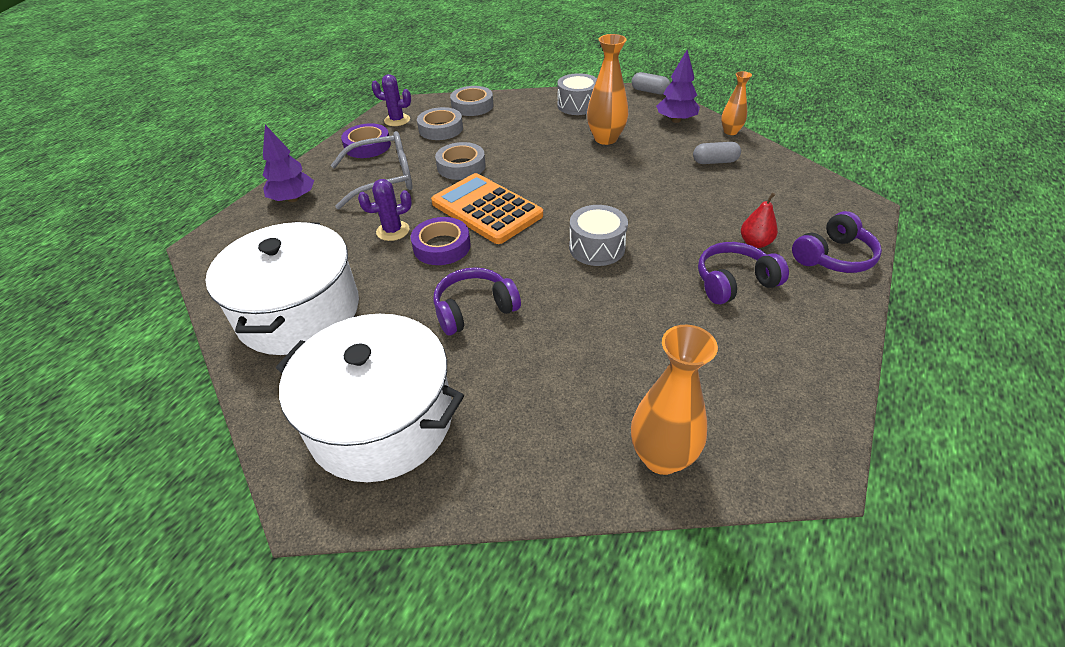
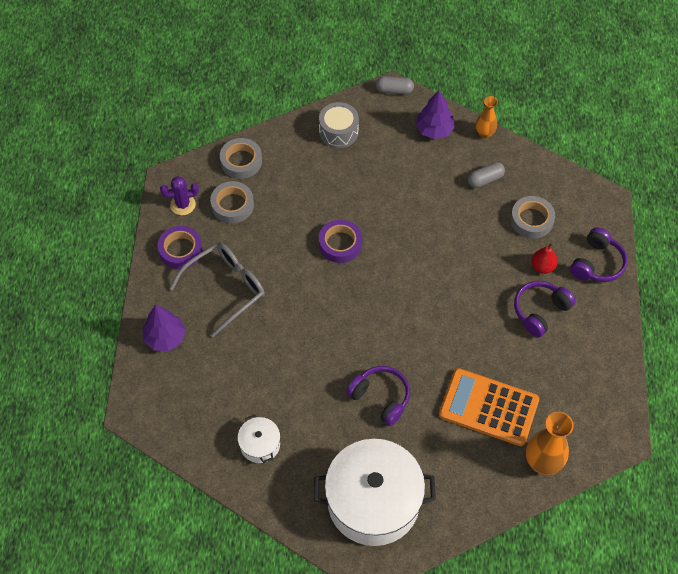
camera: 25 degrees left, 15 degrees up
(299, 312) = (260, 444): white pot -> white pot, size x0.45
(393, 231) = (274, 344): purple cactus -> none
(442, 246) = (322, 347): purple tape -> purple tape (340, 244)
(461, 166) = (282, 251): grey tape -> grey tape (531, 220)
(474, 310) = (380, 398): purple headphones -> purple headphones turned 90 degrees clockwise
(486, 209) = (333, 296): orange calculator -> orange calculator (488, 407)
(597, 247) = (435, 309): grey drum -> none
(605, 139) = (385, 175): orange vase -> none

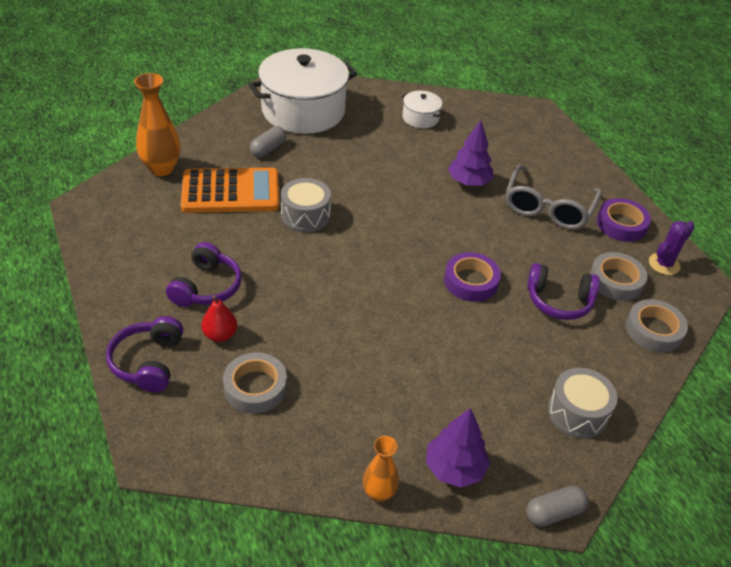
camera: 150 degrees right, 15 degrees down
(165, 337) = (563, 158): purple tree -> purple tree (469, 182)
(380, 398) = (339, 171): purple headphones -> purple headphones (559, 301)
(435, 355) = (305, 215): none -> grey drum
(485, 179) = (343, 420): grey capsule -> grey capsule (268, 149)

